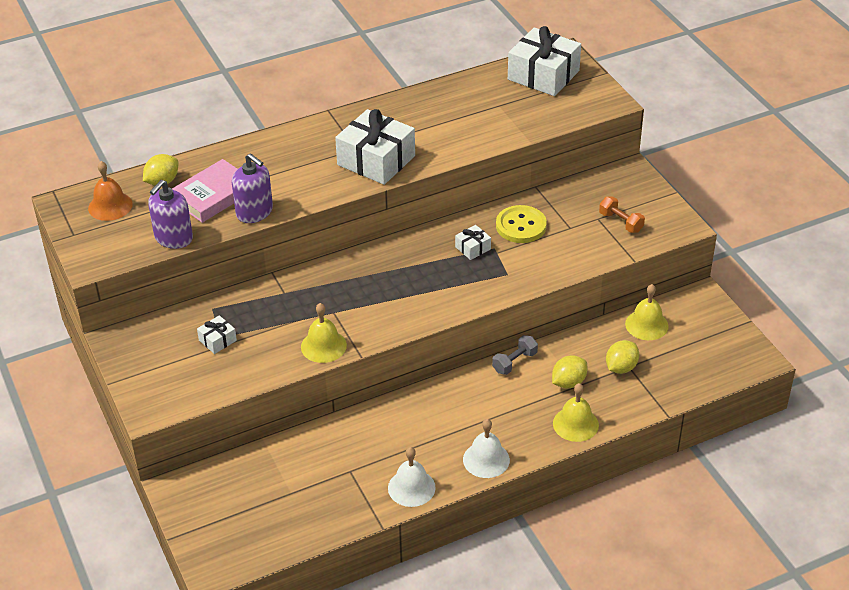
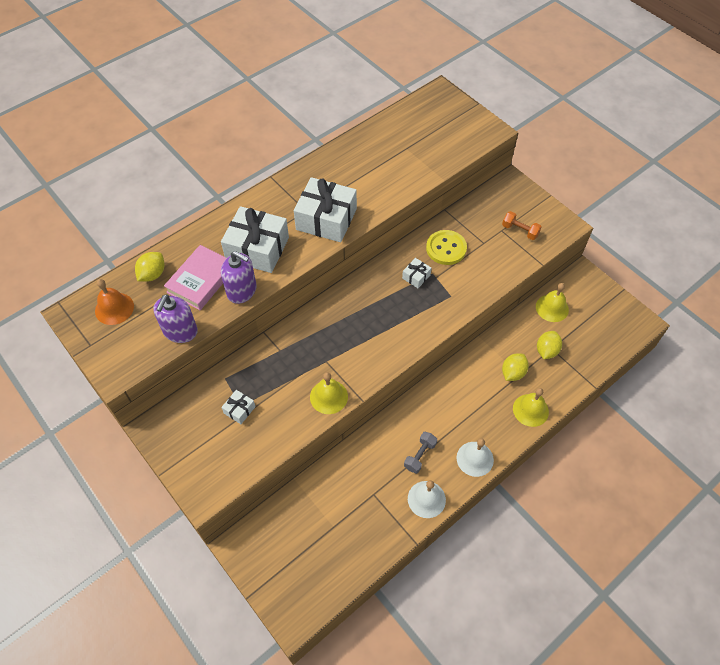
camera: 15 degrees left, 15 degrees up
(514, 362) = (466, 362): grey dumbbell -> grey dumbbell (420, 455)
(543, 75) = (431, 114): white gift -> white gift (257, 249)

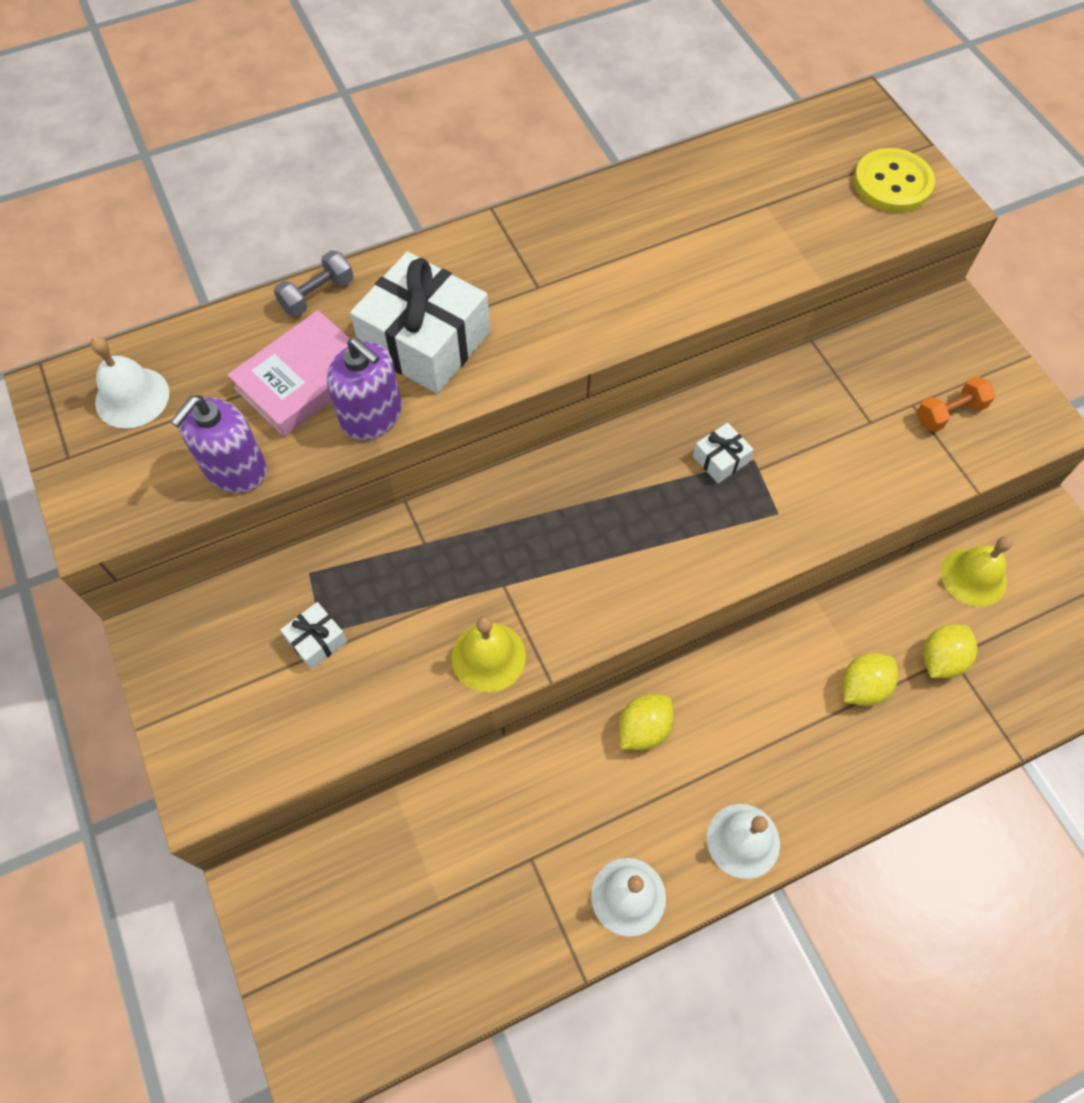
camera: 15 degrees right, 5 degrees up
(114, 308) = (132, 397): orange bell -> white bell
(152, 274) = (220, 348): yellow lemon -> yellow lemon (643, 729)
(326, 219) = (571, 312): white gift -> none
(420, 455) = (639, 806): grey dumbbell -> grey dumbbell (317, 295)
(446, 248) = (793, 417): yellow button -> yellow button (892, 183)
(520, 230) = (949, 413): orange dumbbell -> orange dumbbell turned 75 degrees counterclockwise
(530, 410) = (878, 771): yellow bell -> none

